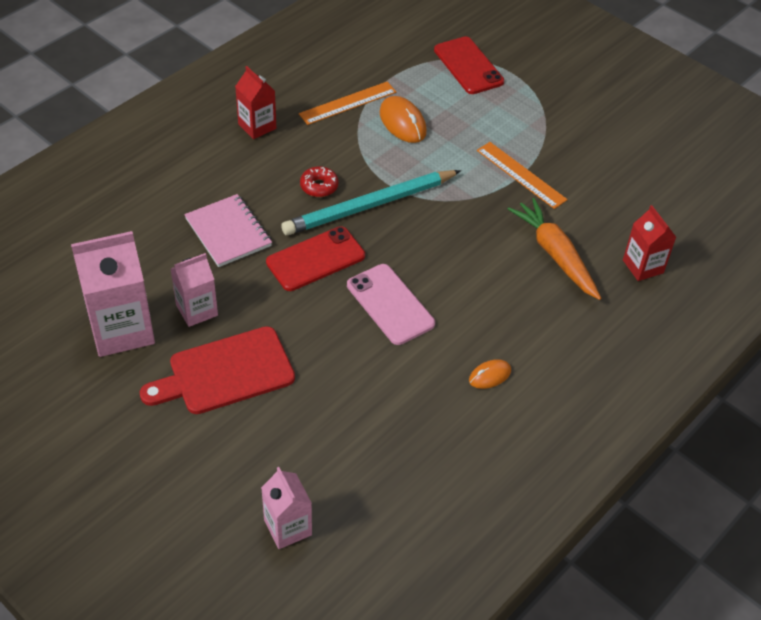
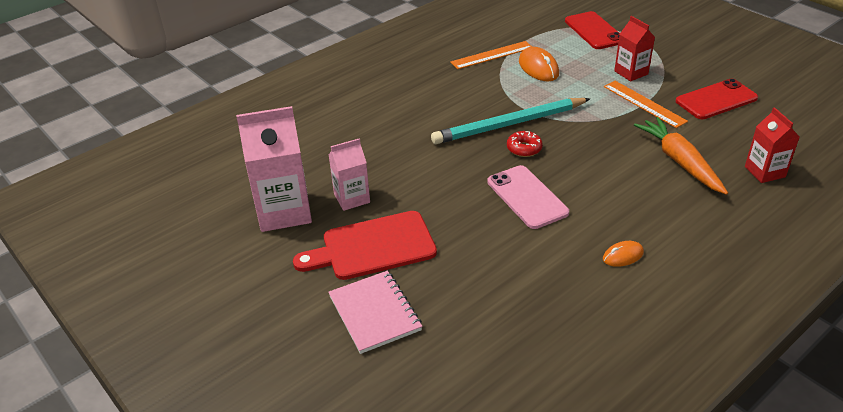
camera: 10 degrees right, 10 degrees down
(228, 232) = (385, 142): pink notebook -> pink notebook (375, 313)
(257, 126) = (415, 70): red carton -> red carton (631, 73)
(288, 527) = (422, 381): pink carton -> none
(315, 259) = (460, 162): red phone -> red phone (716, 100)
(319, 186) = (465, 110): red donut -> red donut (524, 148)

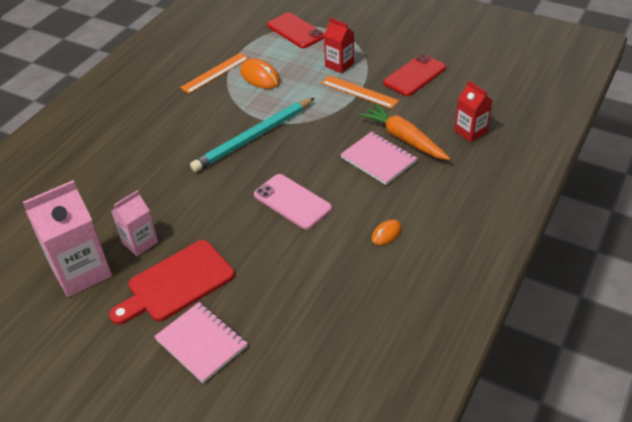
camera: 20 degrees left, 5 degrees up
(524, 148) = (274, 157): red donut -> none
(641, 177) = (378, 159): none -> pink notebook

